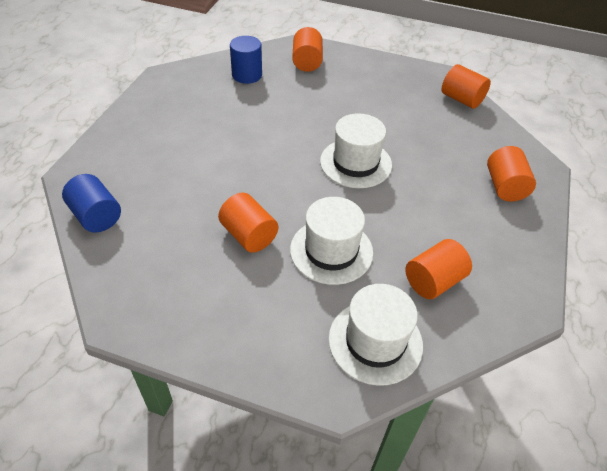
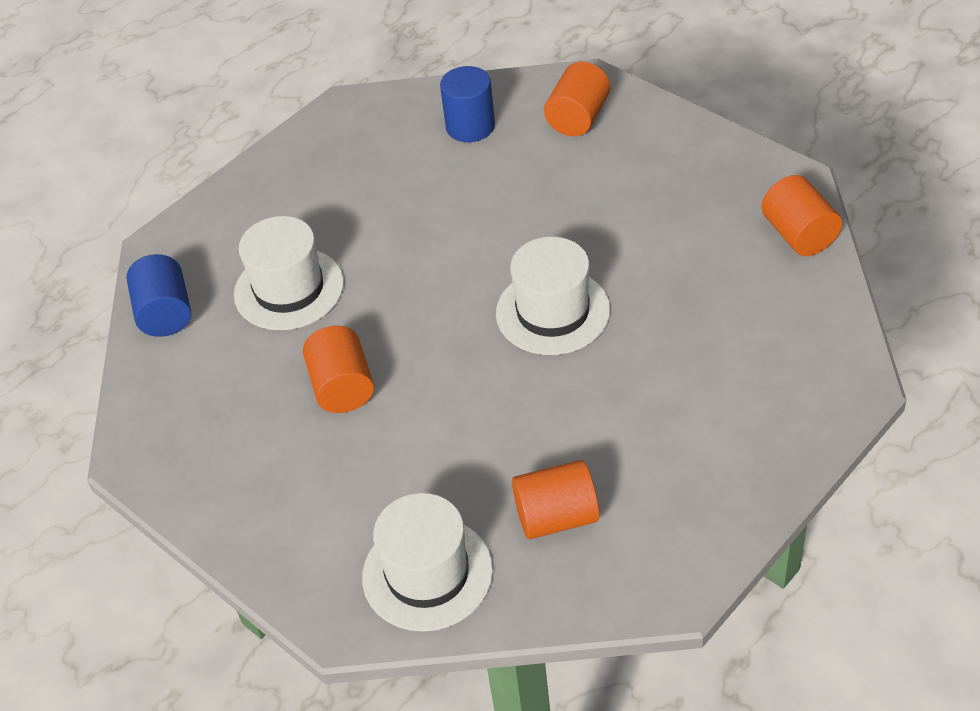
camera: 30 degrees right, 0 degrees up
(331, 251) = (440, 437): white hat -> white hat (289, 289)
(505, 186) = (765, 403): orange cylinder -> none

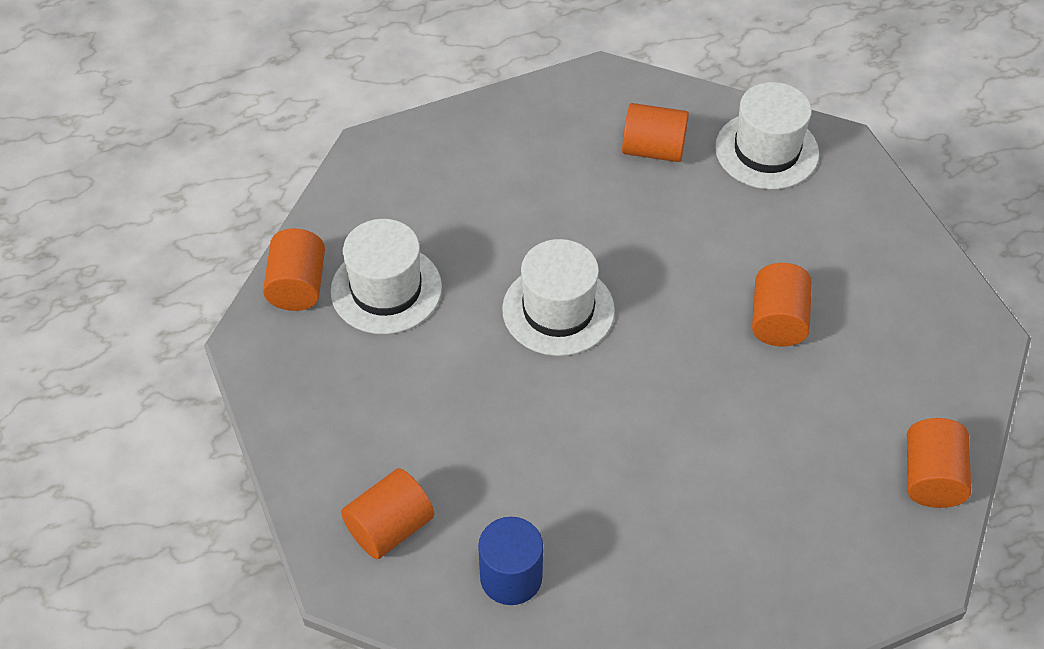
camera: 160 degrees left, 5 degrees up
(165, 313) = (931, 477): blue cylinder -> orange cylinder
(289, 289) = (794, 448): white hat -> white hat (386, 289)

